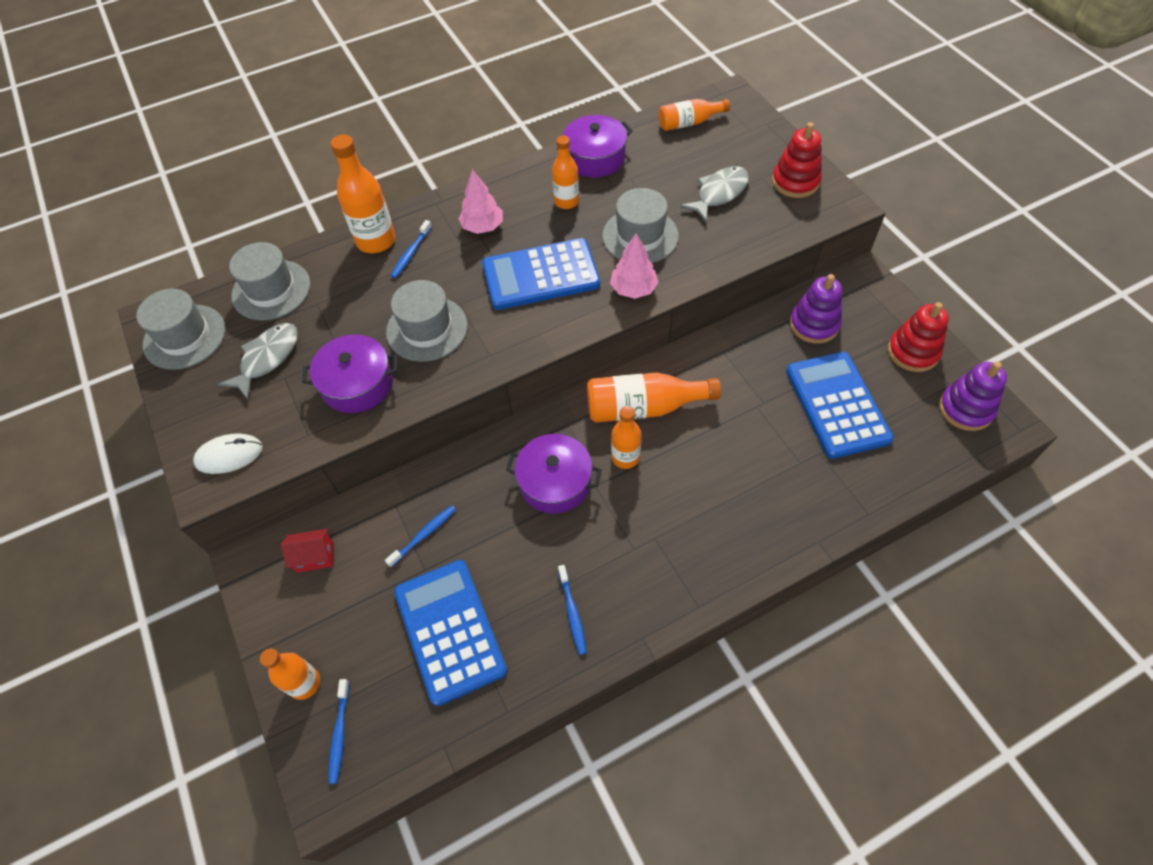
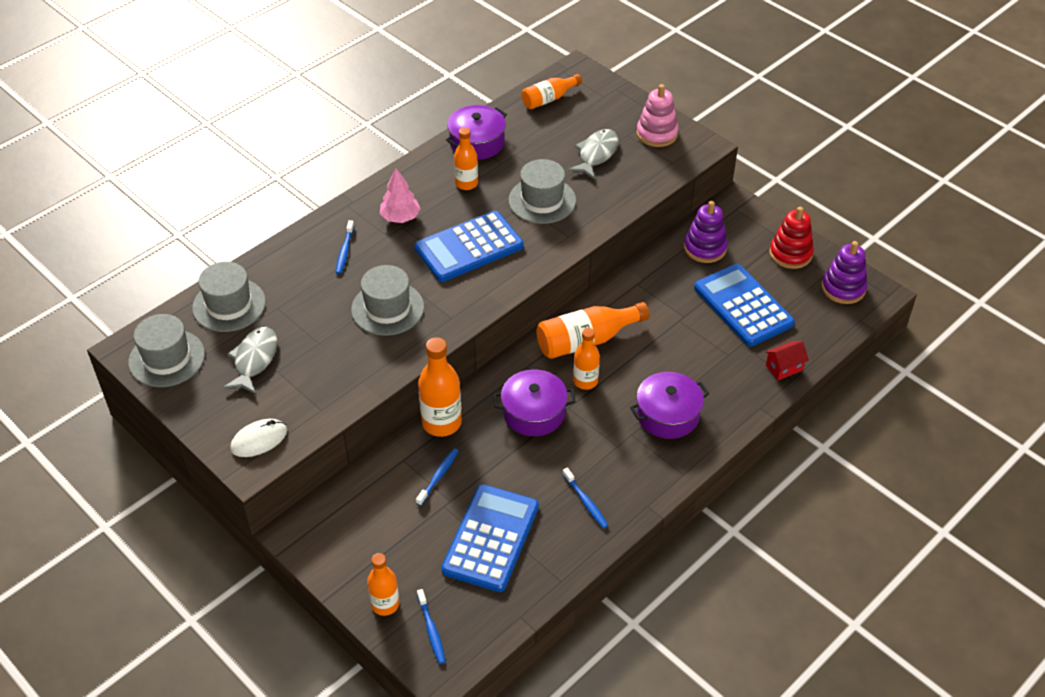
camera: 20 degrees left, 10 degrees down
(315, 556) = (350, 514): red house -> red house (784, 368)
(357, 384) = (346, 363): purple pot -> purple pot (667, 415)
(376, 241) = (307, 247): orange bottle -> orange bottle (441, 423)
(450, 630) = (491, 538): blue calculator -> blue calculator turned 60 degrees clockwise
(633, 289) = (553, 243): pink tree -> none
(795, 182) = (657, 134): red stacking toy -> pink stacking toy

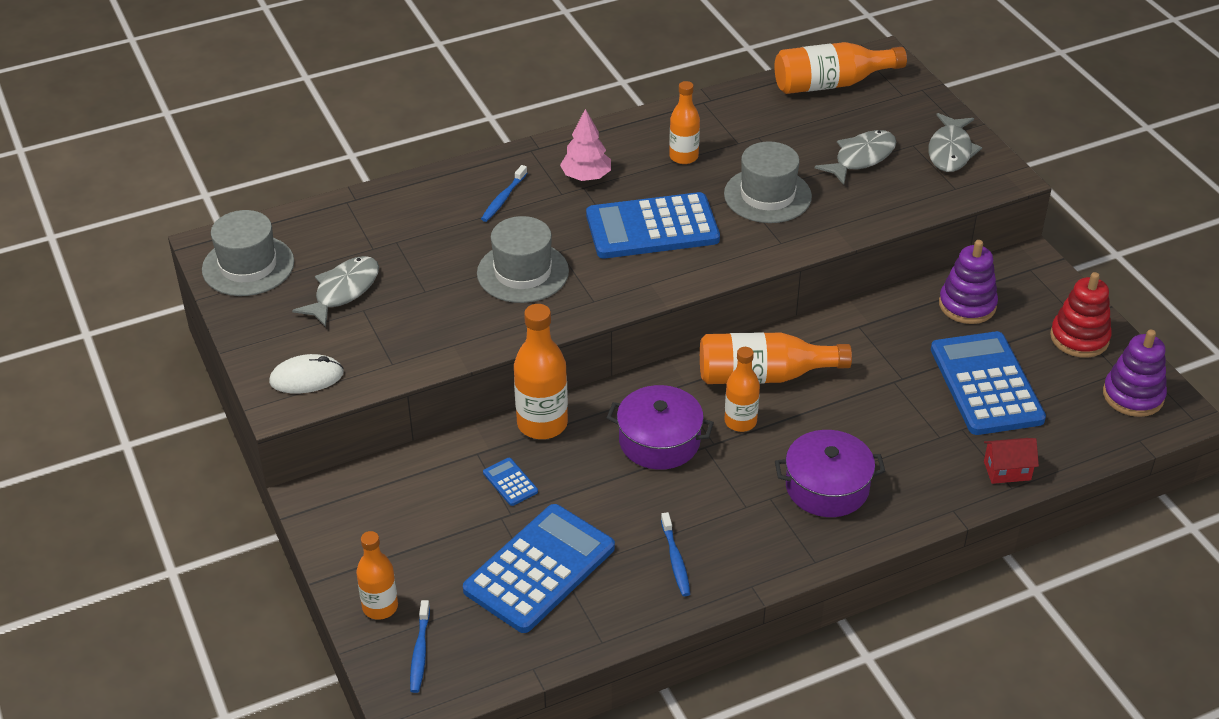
camera: 20 degrees right, 5 degrees down
(229, 305) = (344, 226): grey hat -> none
(438, 476) = (510, 482): blue toothbrush -> blue calculator
(477, 142) = (718, 114): purple pot -> none
(549, 99) = (831, 84): orange bottle -> orange bottle, size x1.57
(657, 134) = (950, 151): pink stacking toy -> grey fish

